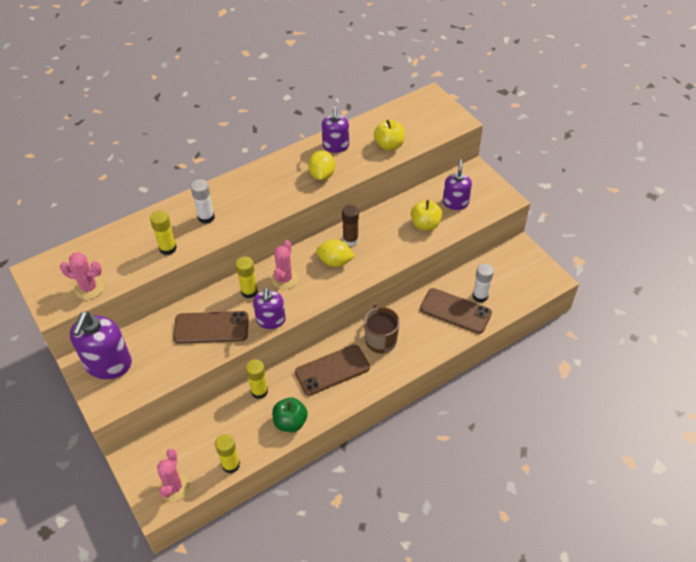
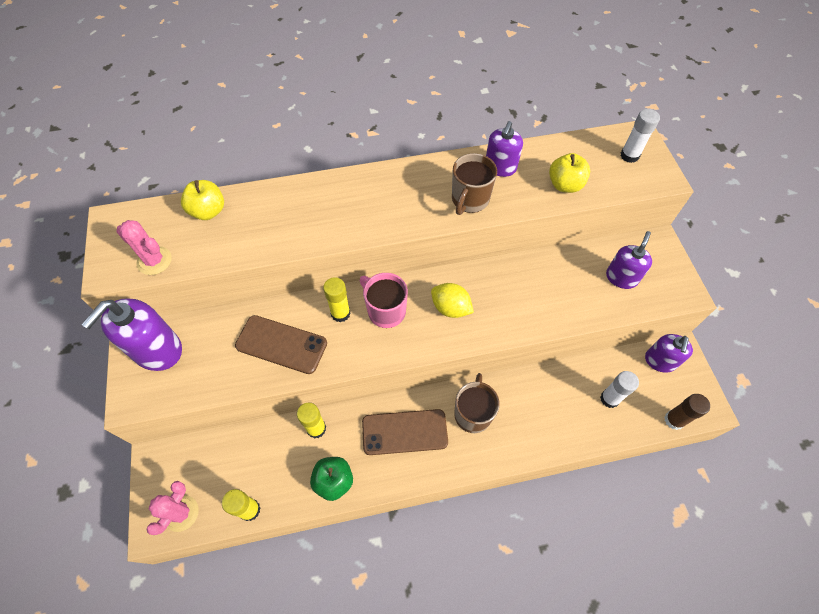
camera: 20 degrees right, 10 degrees up
(168, 248) = (258, 239): yellow glue stick -> none
(206, 217) = (317, 213): white glue stick -> white glue stick (629, 156)
(271, 320) = (349, 358): purple soap dispenser -> purple soap dispenser (660, 361)
(285, 279) = (385, 311): pink cactus -> pink mug
(322, 175) = (469, 200): yellow lemon -> brown mug
(350, 240) = (478, 286): brown glue stick -> brown glue stick (674, 420)
(425, 224) = (574, 295): yellow apple -> yellow apple (208, 211)
(455, 311) = (573, 408): brown phone -> none

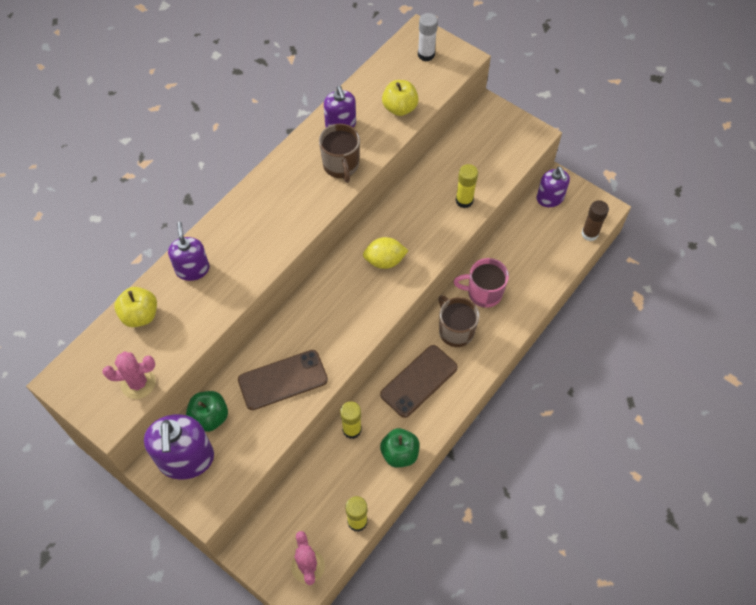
camera: 40 degrees left, 0 degrees up
(204, 331) = (210, 417): none -> green apple
(340, 313) = (306, 324): yellow glue stick -> yellow glue stick (464, 200)
(385, 311) = (338, 297): pink mug -> pink mug (483, 293)
(609, 399) = (538, 250): white glue stick -> none
(621, 277) = (484, 153): purple soap dispenser -> purple soap dispenser (192, 269)

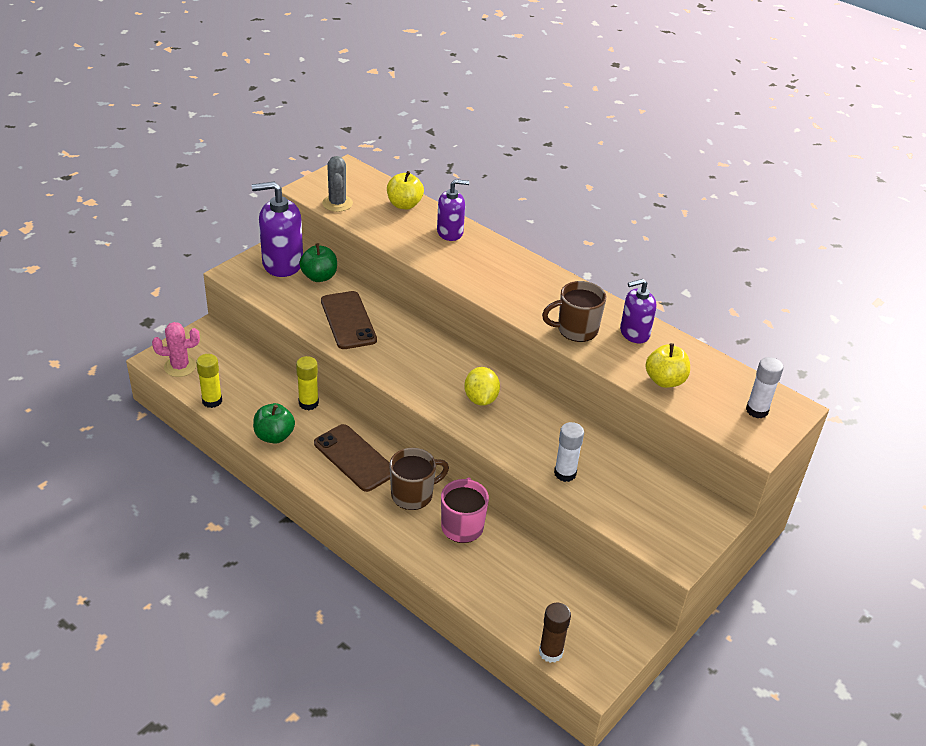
camera: 90 degrees right, 20 degrees down
(138, 383) = (337, 203): pink cactus -> grey cactus
(464, 200) = (565, 473): yellow glue stick -> white glue stick
(550, 198) = (609, 615): purple soap dispenser -> none

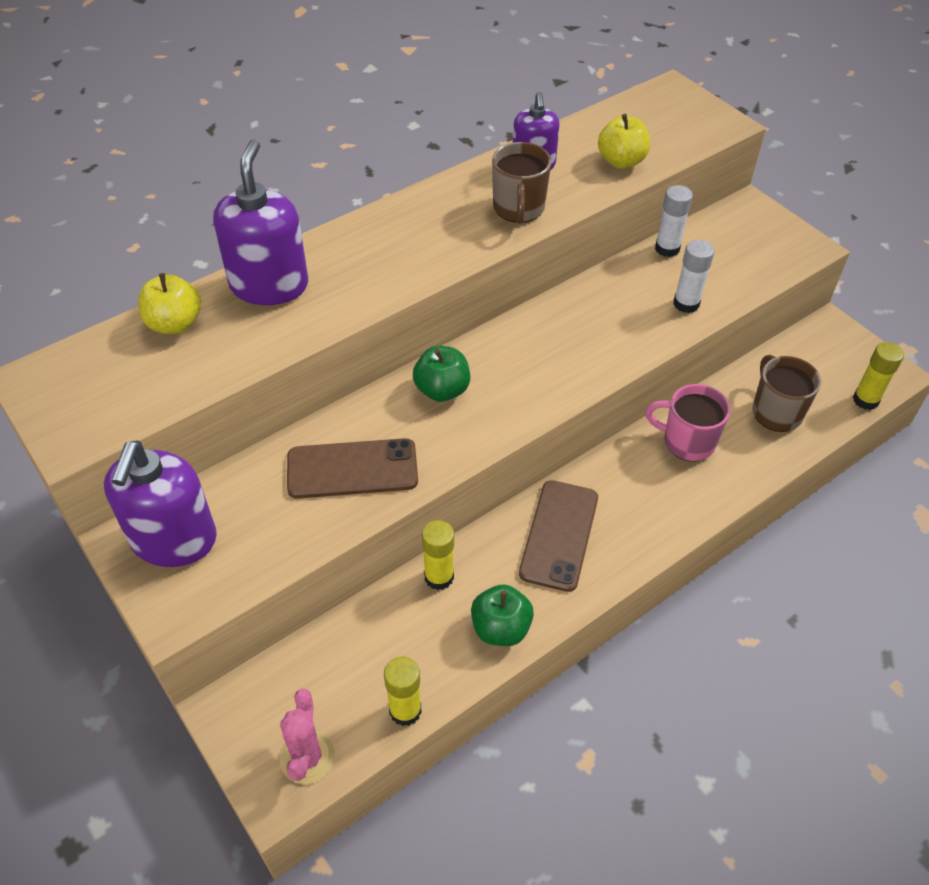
camera: 75 degrees left, 10 degrees up
(319, 277) = (230, 493): green apple -> green apple (442, 390)
(337, 203) = (134, 404): grey cactus -> none
(354, 458) = (559, 535): brown phone -> brown phone turned 45 degrees counterclockwise
(413, 495) = (632, 481): brown mug -> brown mug (776, 412)
(450, 232) = (269, 285): purple soap dispenser -> purple soap dispenser, size x1.59
(481, 399) = (549, 352): yellow lemon -> none
(550, 652) = (865, 400): brown glue stick -> yellow glue stick
(757, 410) = (675, 112): white glue stick -> white glue stick (667, 248)

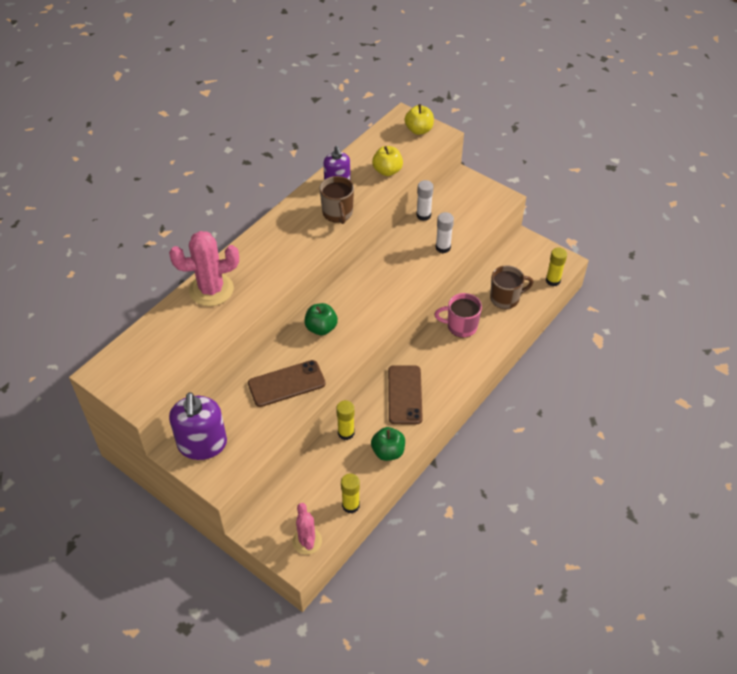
camera: 15 degrees left, 0 degrees up
(175, 323) = (166, 324): yellow apple -> yellow apple (419, 130)
(269, 285) = (211, 290): purple soap dispenser -> pink cactus
(776, 412) = (505, 298): brown mug -> brown mug turned 105 degrees clockwise

